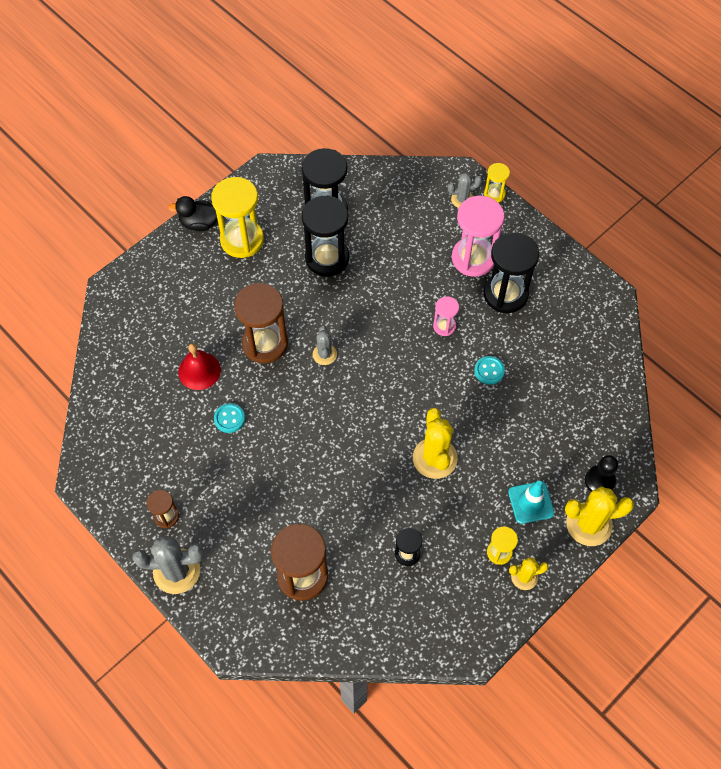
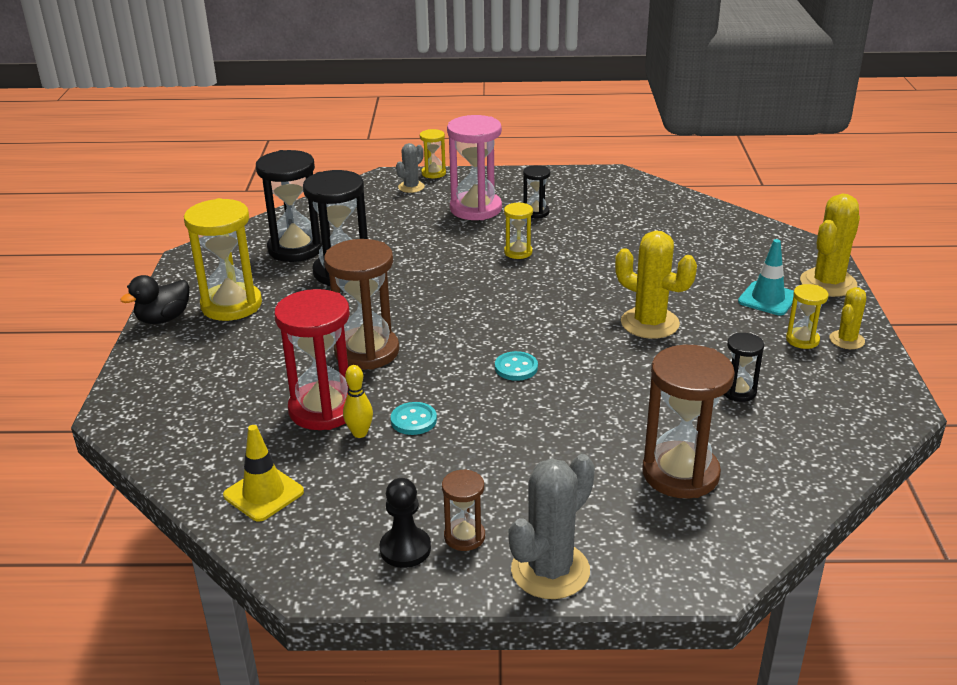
camera: 45 degrees left, 30 degrees down
(117, 406) = (263, 493): none -> yellow traffic cone
(196, 404) = (360, 433): none -> yellow bowling pin
(199, 371) = (323, 409): red bell -> red hourglass
(324, 354) = (439, 324): grey cactus -> none
(444, 326) = (518, 252): pink hourglass -> yellow hourglass
(489, 371) = (599, 254): turquoise button -> turquoise button (516, 368)
(505, 294) = (536, 212): black hourglass -> black hourglass, size x0.50
(599, 481) = (788, 258): black pawn -> black pawn (405, 549)

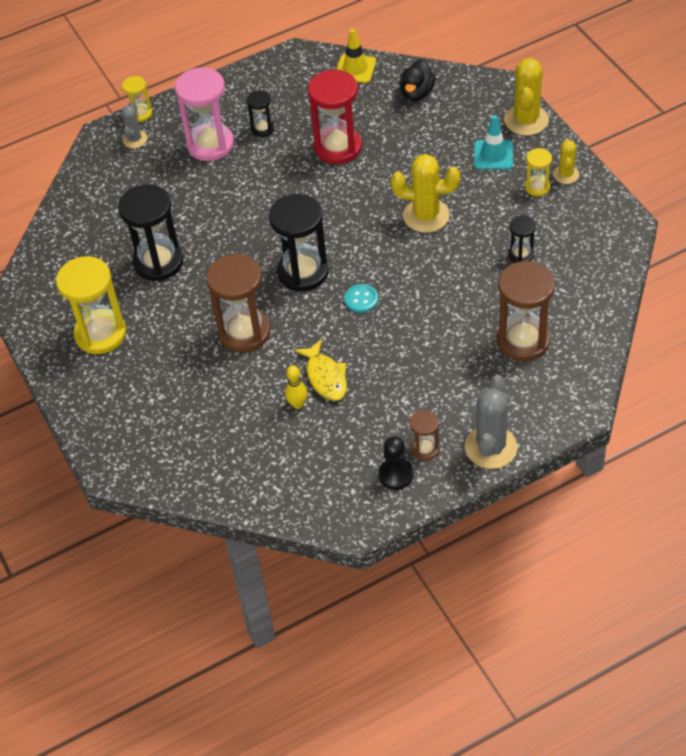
camera: 25 degrees left, 20 degrees up
(163, 319) = (59, 371): black duck -> black duck (417, 93)
(263, 493) = (274, 480): yellow traffic cone -> yellow traffic cone (355, 69)
(295, 249) = (98, 253): black hourglass -> black hourglass (303, 272)
(323, 409) = (256, 396): red hourglass -> red hourglass (338, 147)
(413, 420) = (325, 377): turquoise button -> yellow fish
(518, 252) = (281, 181): yellow hourglass -> none

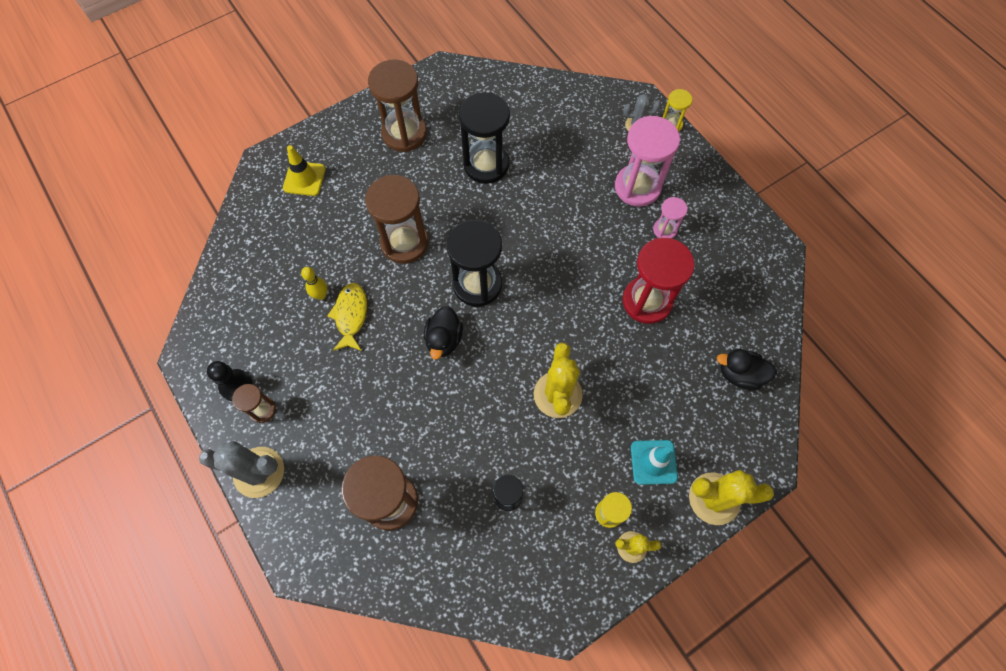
camera: 80 degrees right, 15 degrees up
(100, 334) = (404, 133): yellow hourglass -> brown hourglass
(262, 128) = (665, 230): black hourglass -> pink hourglass
(325, 377) = (351, 315): yellow fish -> yellow fish turned 120 degrees clockwise
(355, 69) = (766, 308): yellow traffic cone -> yellow traffic cone (304, 179)
(361, 299) = (444, 339): turquoise button -> black duck

